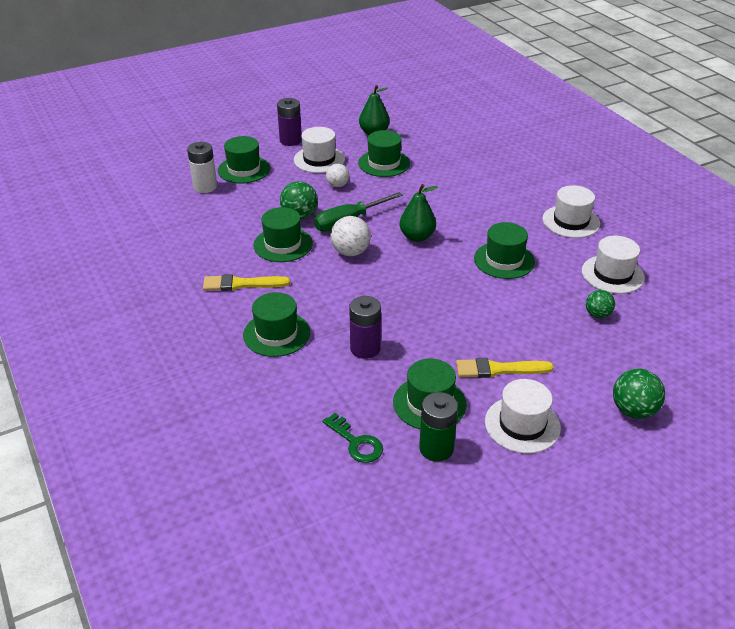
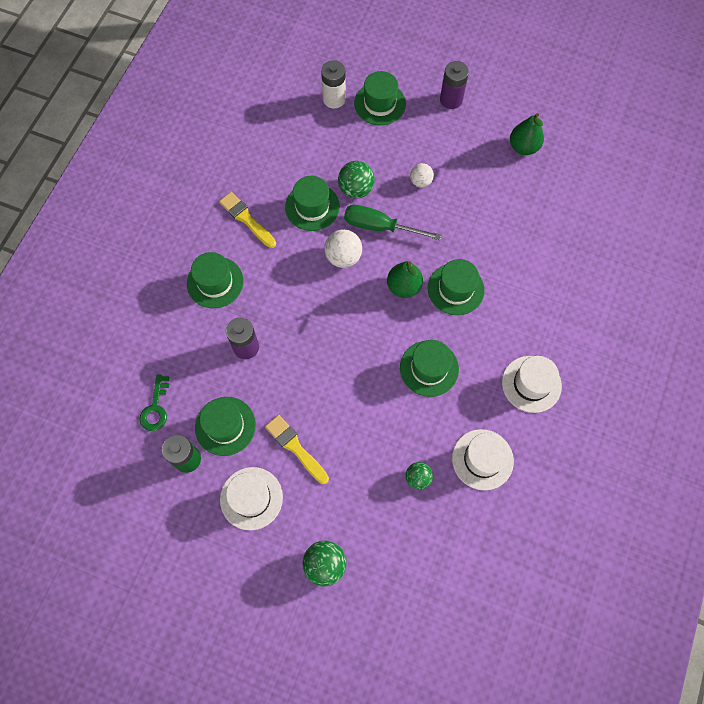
camera: 50 degrees right, 30 degrees up
(319, 159) = (443, 141): white hat -> none
(384, 163) = (483, 189): green hat -> green hat (455, 289)

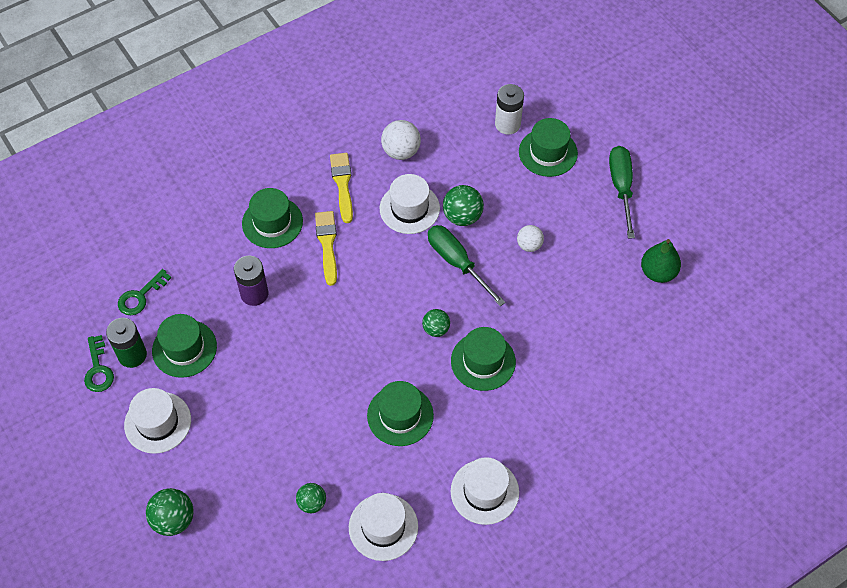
camera: 35 degrees right, 10 degrees down
(168, 489) = (98, 369): none -> green key
(295, 447) = (228, 405): yellow brush -> yellow brush (327, 244)
(312, 207) = (409, 208): green hat -> white hat
(343, 257) = (402, 269): white ball -> white ball (401, 151)
(403, 287) = (436, 329): green pear -> green ball
(451, 99) = (621, 187): purple battery -> green screwdriver

